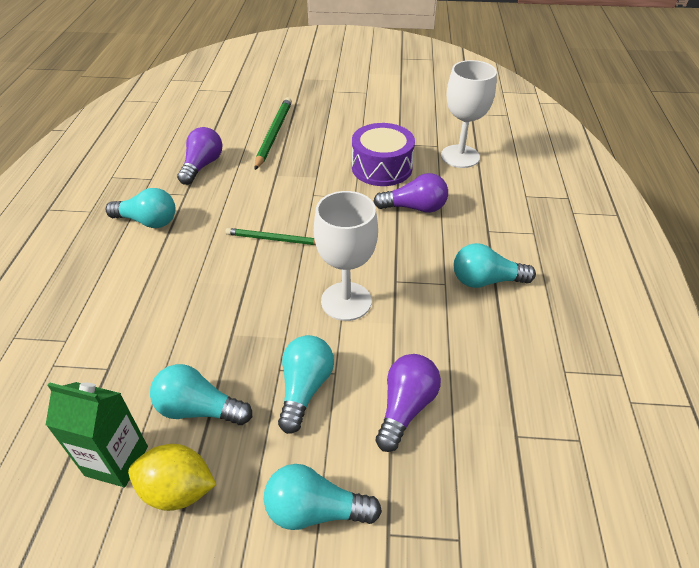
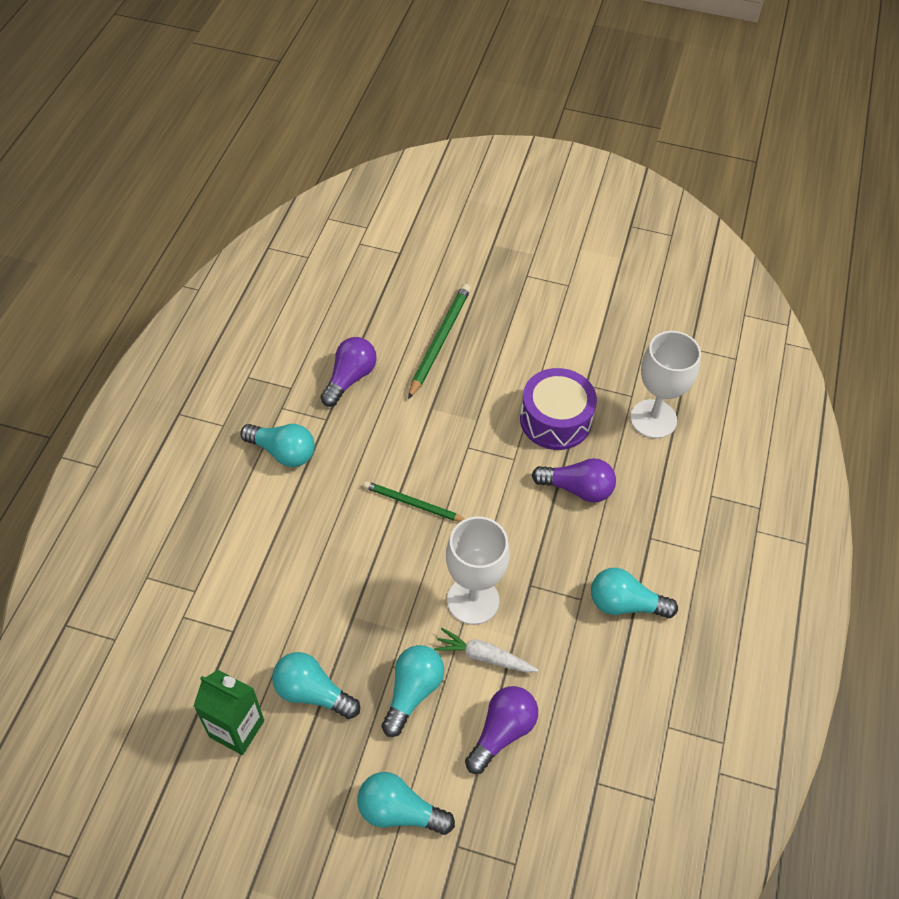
camera: 10 degrees right, 10 degrees up
(178, 490) = (286, 767): yellow lemon -> none
(369, 344) = (484, 657): none -> white carrot

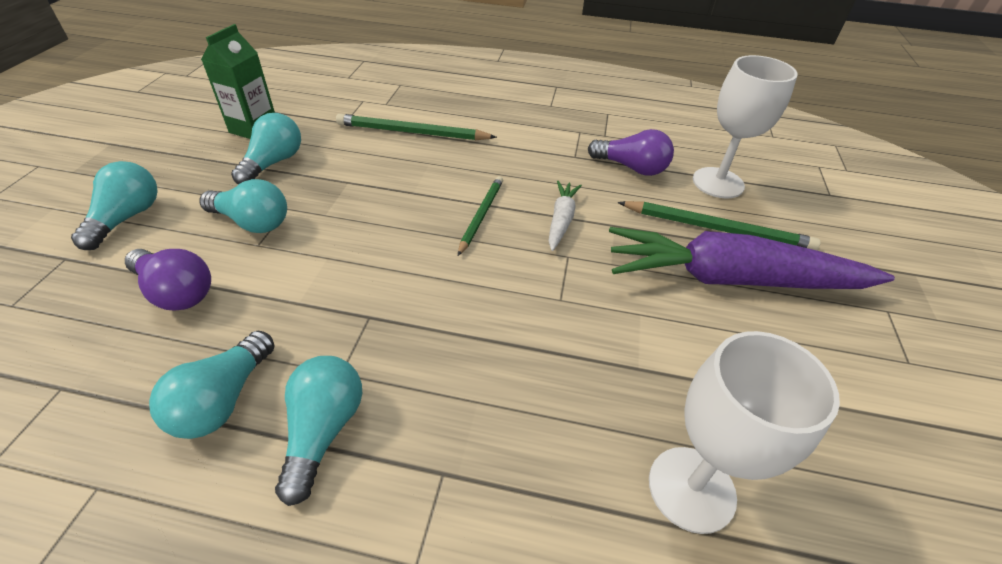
camera: 85 degrees right, 10 degrees down
(265, 561) = (412, 132): none -> green pencil
(283, 452) = (529, 135): turquoise light bulb -> turquoise light bulb (223, 400)
(473, 600) = (353, 264): white goblet -> white goblet (718, 183)
(484, 657) = (278, 275): white carrot -> white carrot (561, 220)
(496, 349) = (732, 279): none -> purple carrot
(555, 420) = (639, 344): purple drum -> none
(577, 488) = (524, 370): purple light bulb -> none

